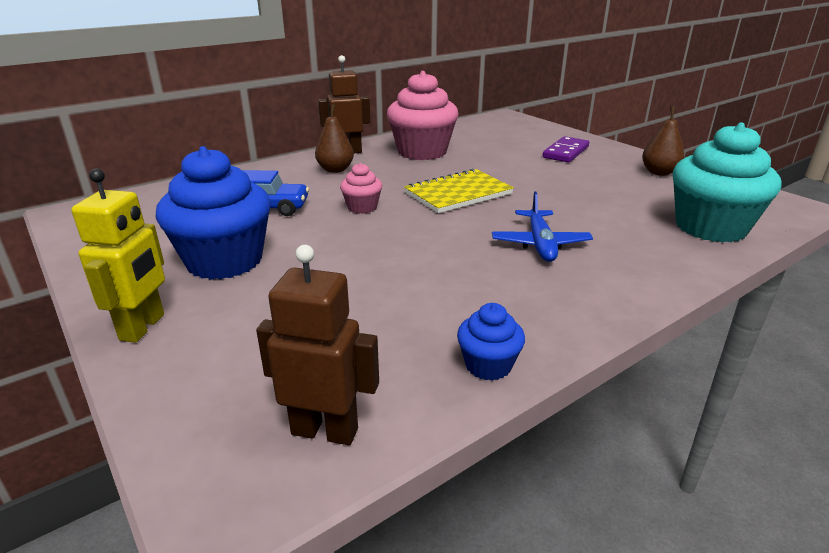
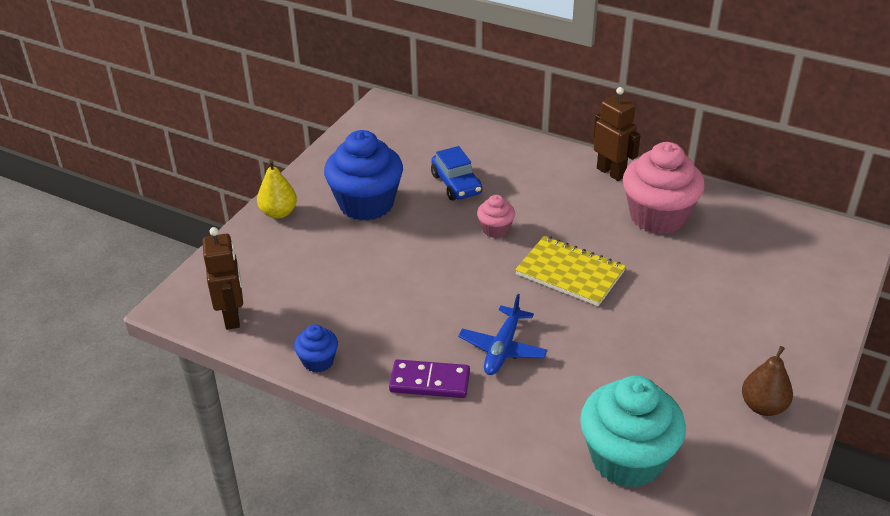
camera: 65 degrees right, 10 degrees up
(143, 327) = (278, 213): yellow robot -> yellow pear
(335, 170) = (561, 183): brown pear -> none
(540, 244) = (502, 348): blue plane -> blue plane turned 45 degrees counterclockwise
(565, 152) = (761, 319): purple domino -> purple domino (430, 381)

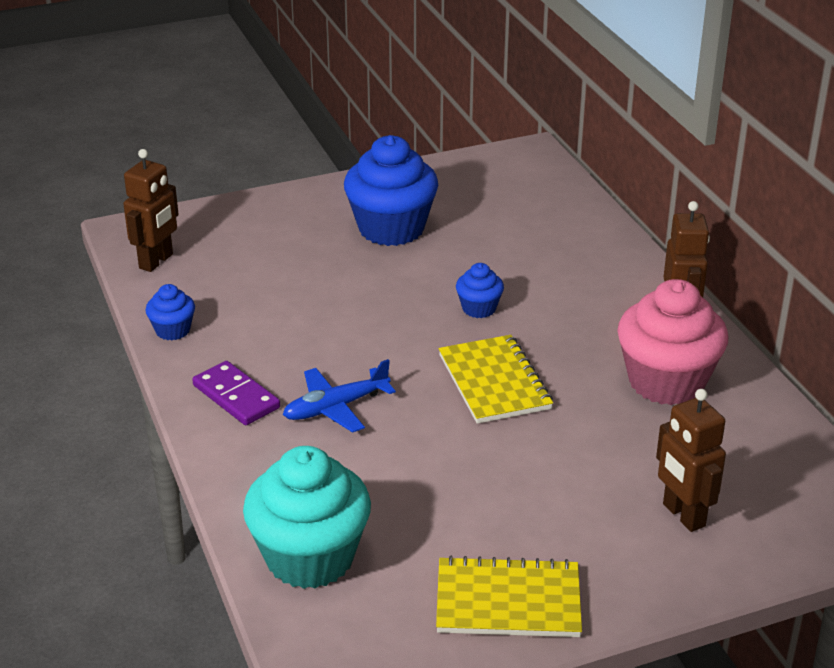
camera: 40 degrees right, 5 degrees down
(278, 213) = (306, 199): yellow pear -> none
(456, 184) = (500, 252): blue car -> none
(495, 229) = (479, 308): pink cupcake -> blue cupcake
(763, 406) = (508, 601): brown pear -> yellow notebook
(772, 293) = (683, 515): none -> brown robot

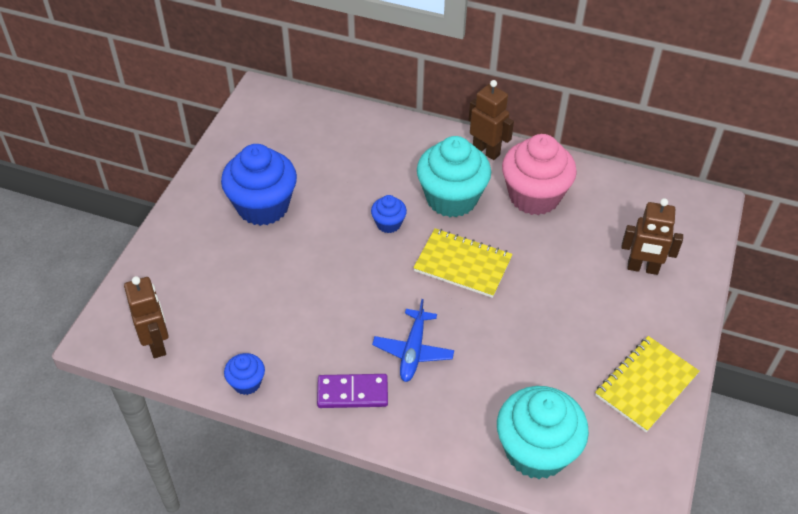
camera: 50 degrees left, 15 degrees up
(574, 329) = (451, 198): none -> turquoise cupcake

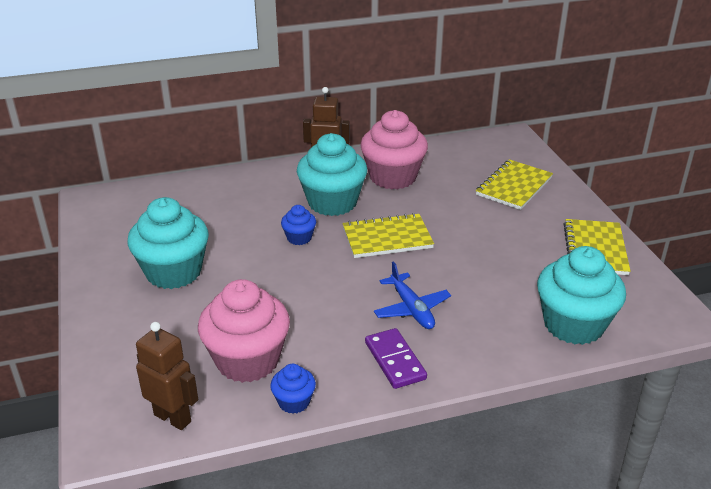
camera: 35 degrees left, 15 degrees down
(246, 325) = (247, 360): none -> pink cupcake
(263, 206) = (174, 272): blue cupcake -> turquoise cupcake
(352, 393) = (395, 361): purple domino -> purple domino turned 75 degrees counterclockwise
(642, 268) = (514, 186): brown robot -> yellow notebook

